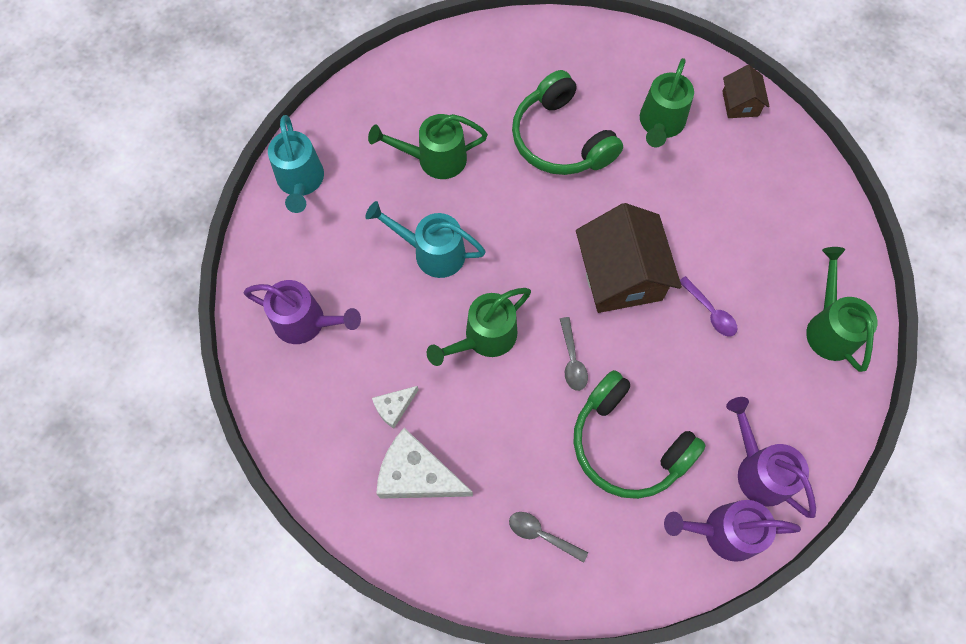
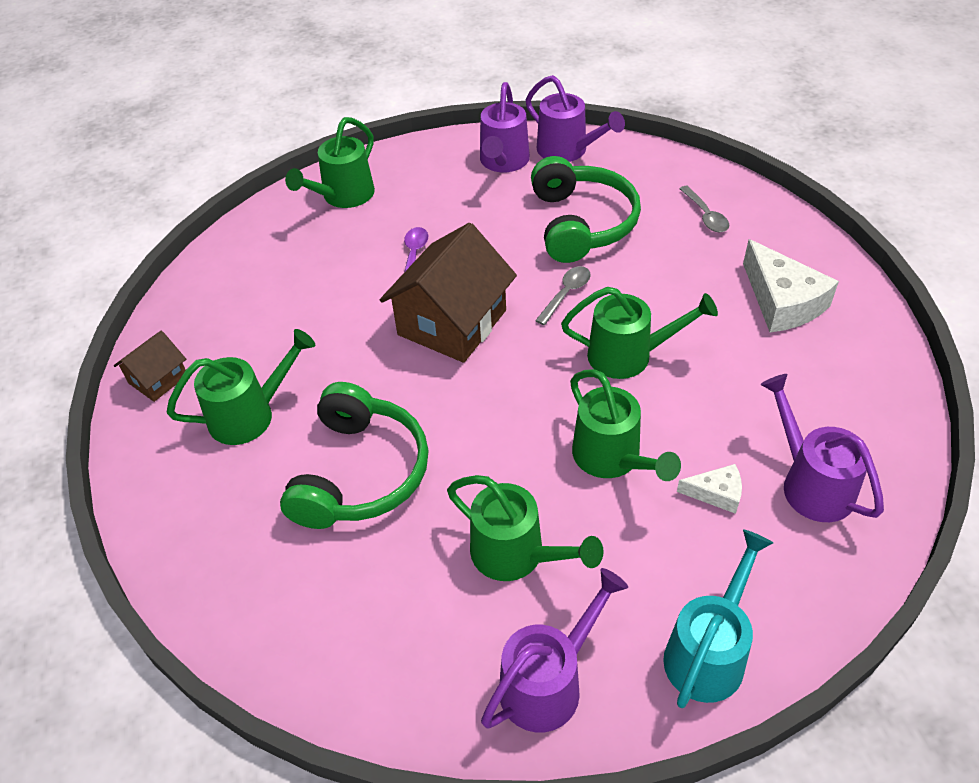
camera: 135 degrees left, 20 degrees down
(366, 115) = (549, 681): none -> purple watering can
(394, 407) = (766, 357): white cheese -> white cheese (716, 493)
(431, 252) = (613, 459): turquoise watering can -> green watering can

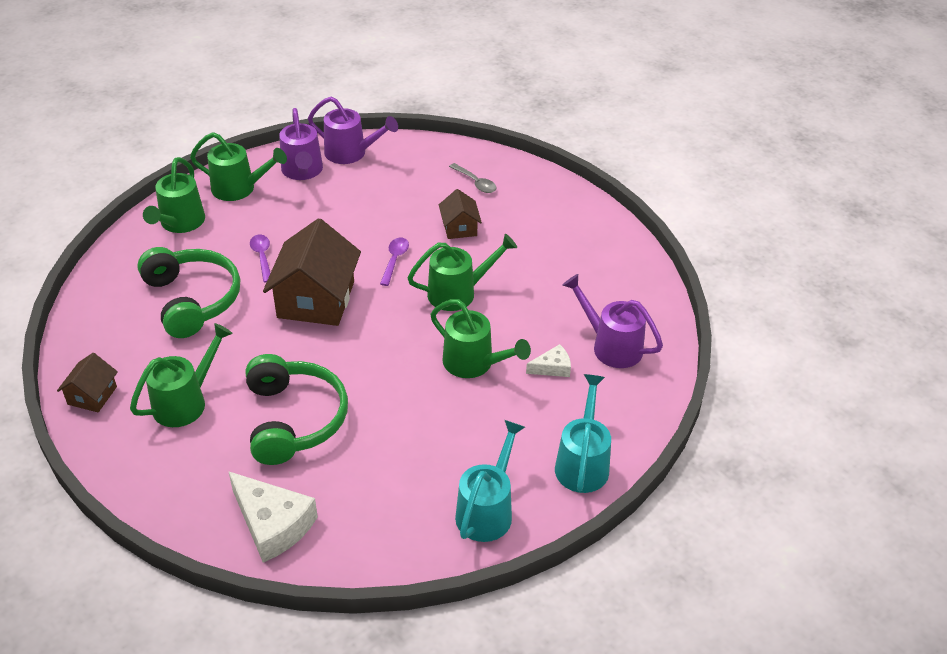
camera: 25 degrees left, 5 degrees down
(517, 555) = (433, 441): green watering can -> green watering can (240, 189)
(549, 681) = (487, 510): purple watering can -> turquoise watering can
(566, 294) = (394, 260): grey spoon -> purple spoon
(581, 223) = (384, 207): green headphones -> green headphones (192, 300)
(663, 269) = (459, 227): none -> brown house
(782, 301) = (552, 232): white cheese -> white cheese (273, 524)

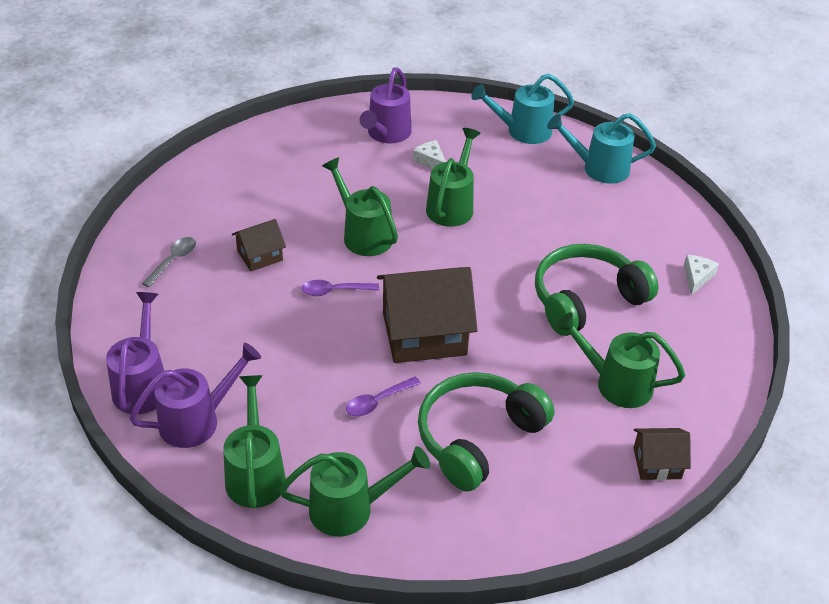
camera: 110 degrees left, 0 degrees up
(273, 524) = (697, 277): white cheese -> white cheese, size x0.52

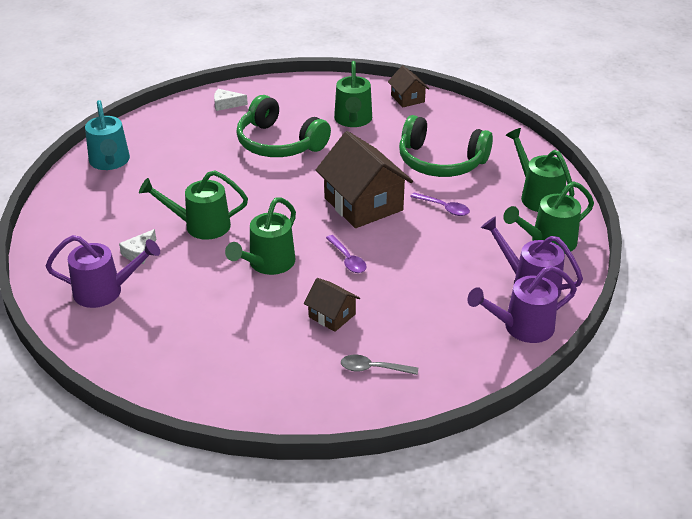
camera: 110 degrees left, 5 degrees down
(522, 131) = (68, 211): turquoise watering can -> none

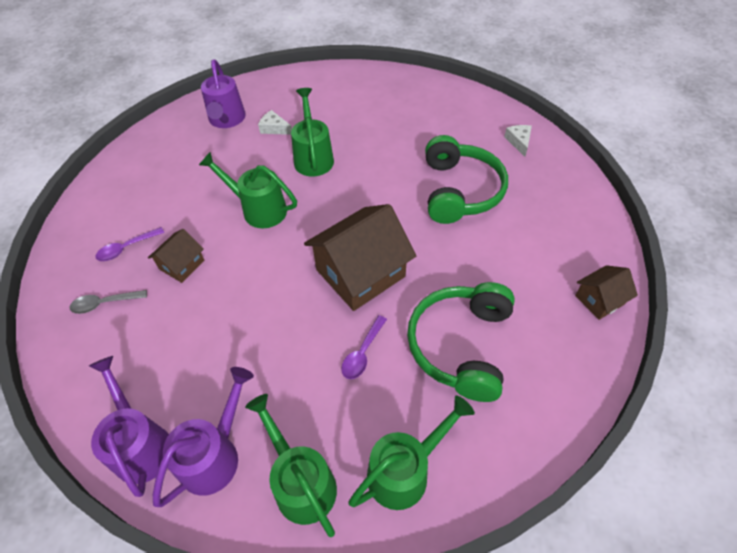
camera: 85 degrees right, 15 degrees up
(110, 162) = (398, 89): turquoise watering can -> none
(279, 143) = (459, 191): green headphones -> green headphones turned 150 degrees clockwise
(348, 259) = (265, 269): purple spoon -> purple spoon (126, 248)
(353, 120) = (525, 248): green watering can -> none
(373, 368) = (104, 303): grey spoon -> grey spoon turned 105 degrees counterclockwise

